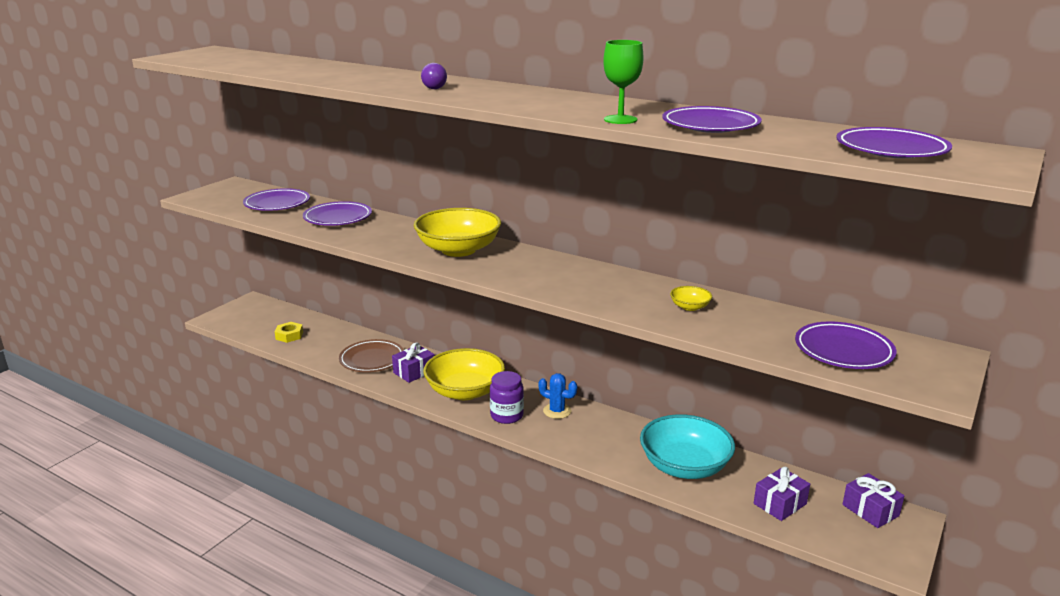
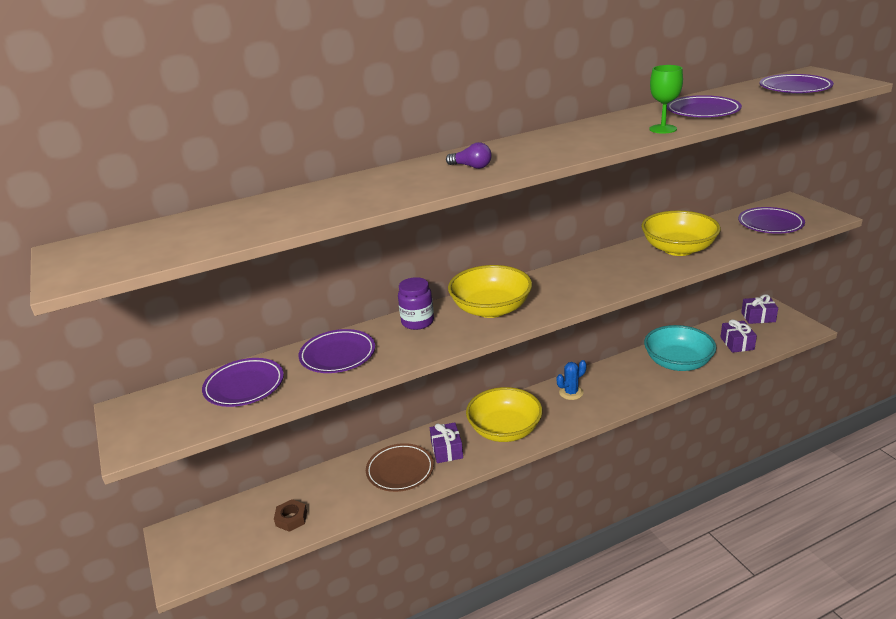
camera: 55 degrees left, 5 degrees up
(289, 335) = (291, 518): yellow nut -> brown nut
(506, 415) = (559, 419): purple jar -> purple jar (417, 322)
(690, 307) = (678, 249): yellow bowl -> yellow bowl, size x2.42

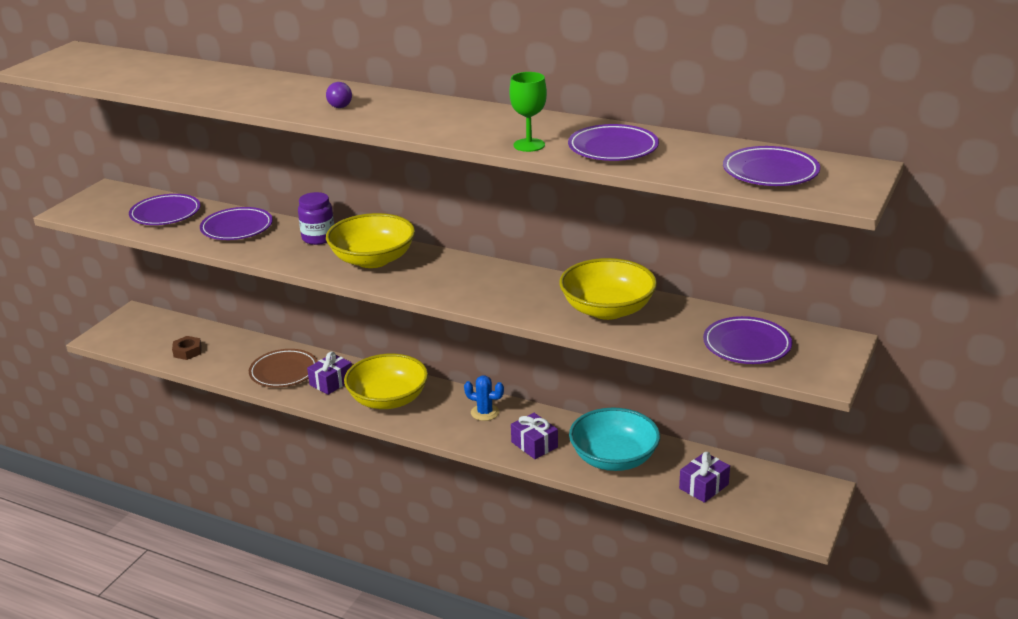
camera: 50 degrees right, 0 degrees up
(758, 317) = (787, 485): purple gift -> purple gift (534, 445)

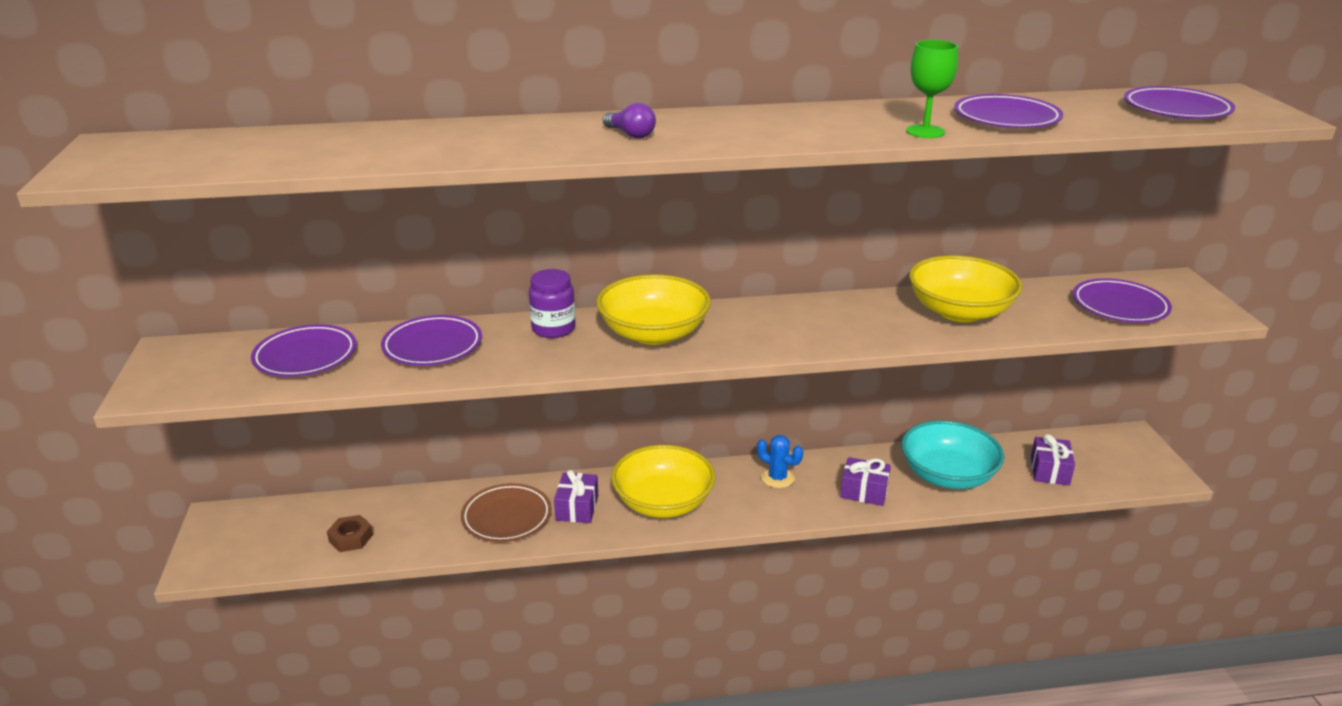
camera: 35 degrees left, 0 degrees up
(485, 412) = (777, 478): blue cactus -> blue cactus turned 45 degrees clockwise

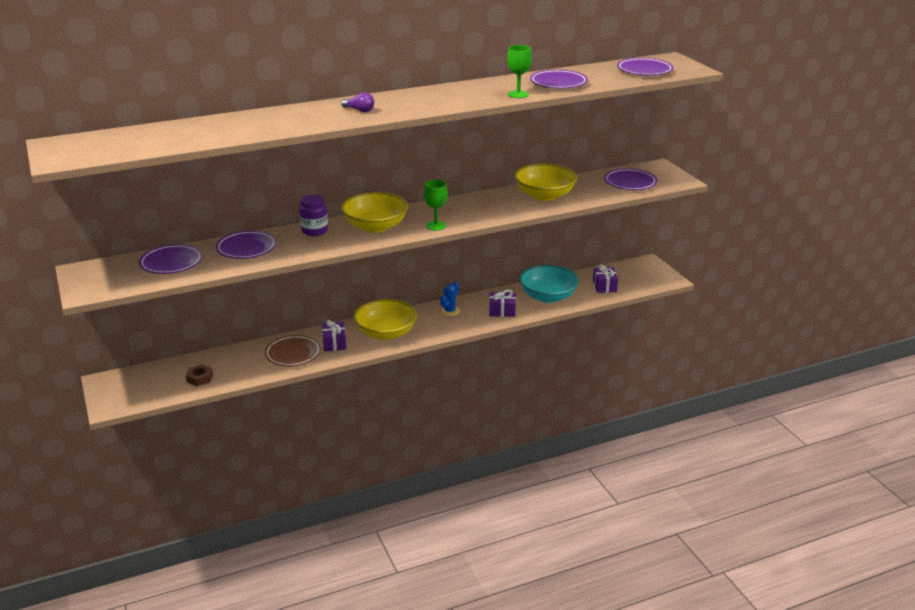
camera: 15 degrees left, 0 degrees up
(754, 345) = (436, 226): none -> green goblet
(777, 478) = (449, 311): blue cactus -> blue cactus turned 75 degrees counterclockwise

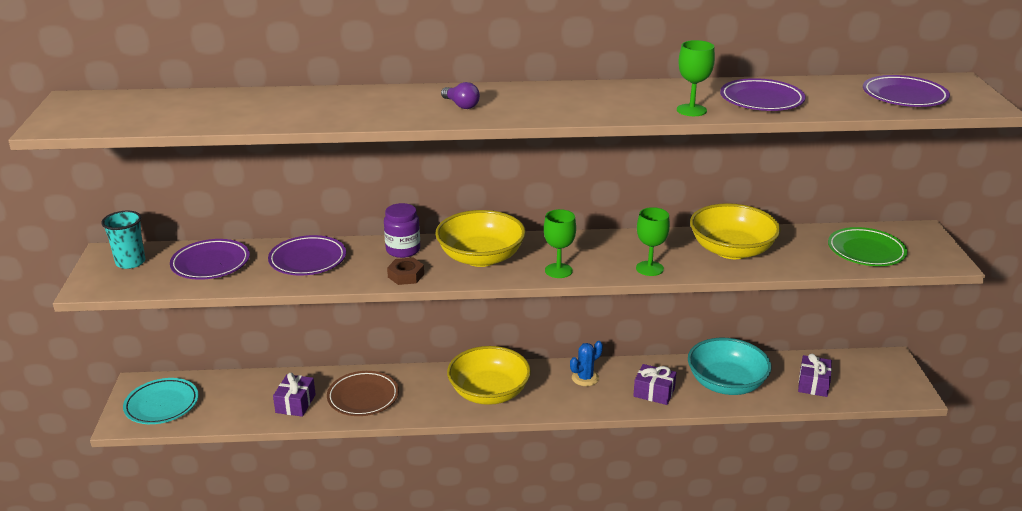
camera: 20 degrees right, 0 degrees up
(104, 272) = (130, 262): none -> turquoise cup
(133, 390) = (162, 405): none -> turquoise plate
(200, 378) = (240, 406): brown nut -> brown nut (406, 275)
(334, 343) = (419, 393): purple gift -> purple gift (295, 403)
(497, 214) = (649, 268): none -> green goblet
(630, 183) = (866, 251): purple plate -> green plate

